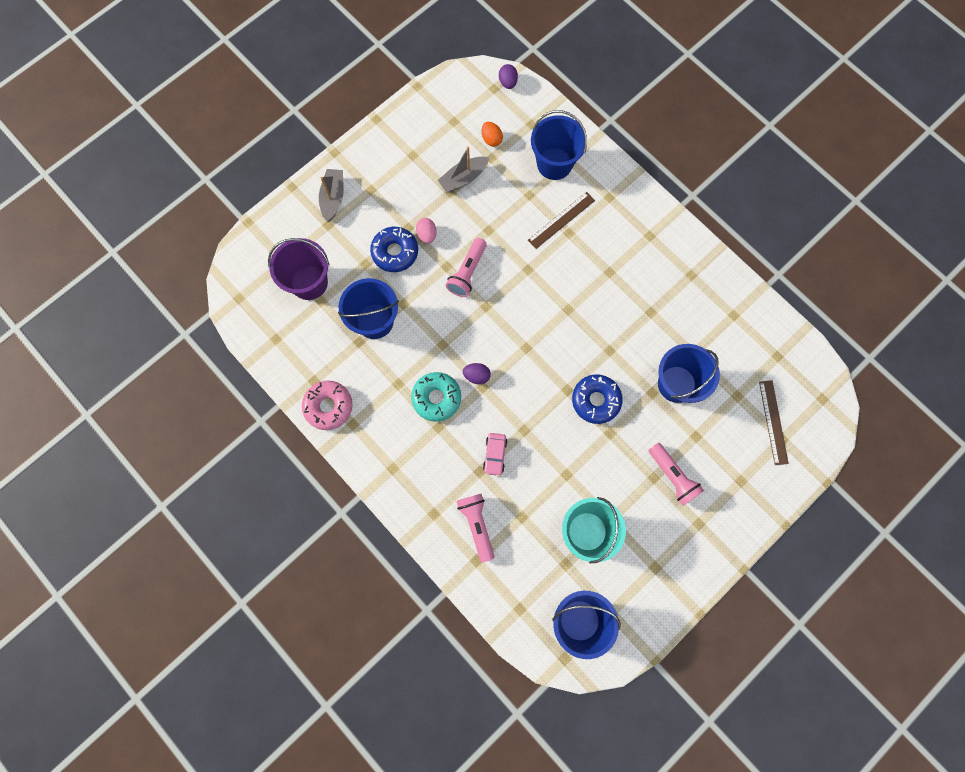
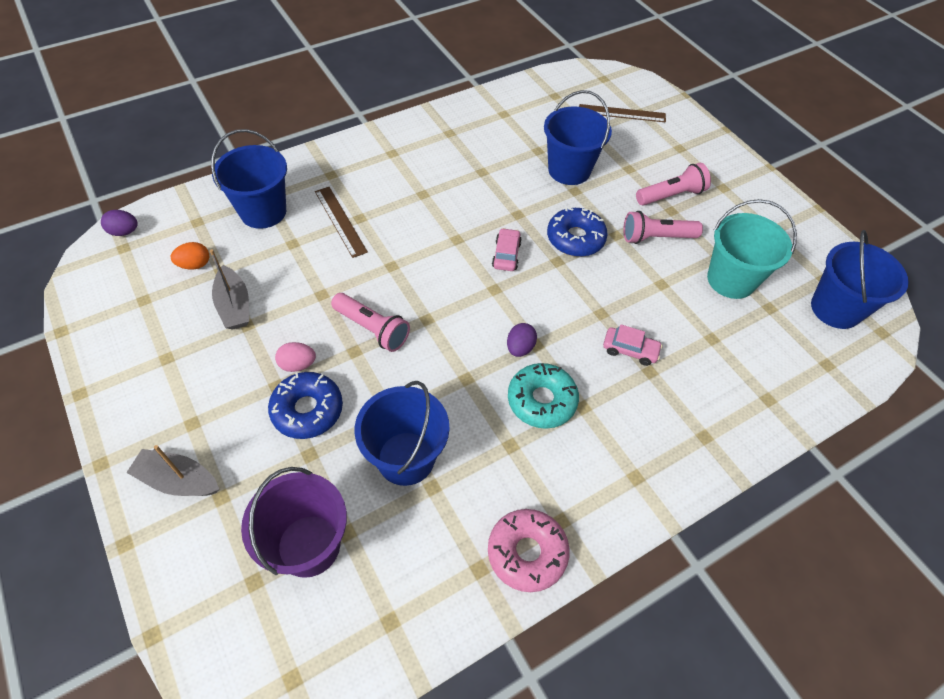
camera: 80 degrees left, 20 degrees down
(477, 525) = (721, 388): pink flashlight -> pink flashlight (656, 237)
(562, 350) = (506, 255): none -> pink car

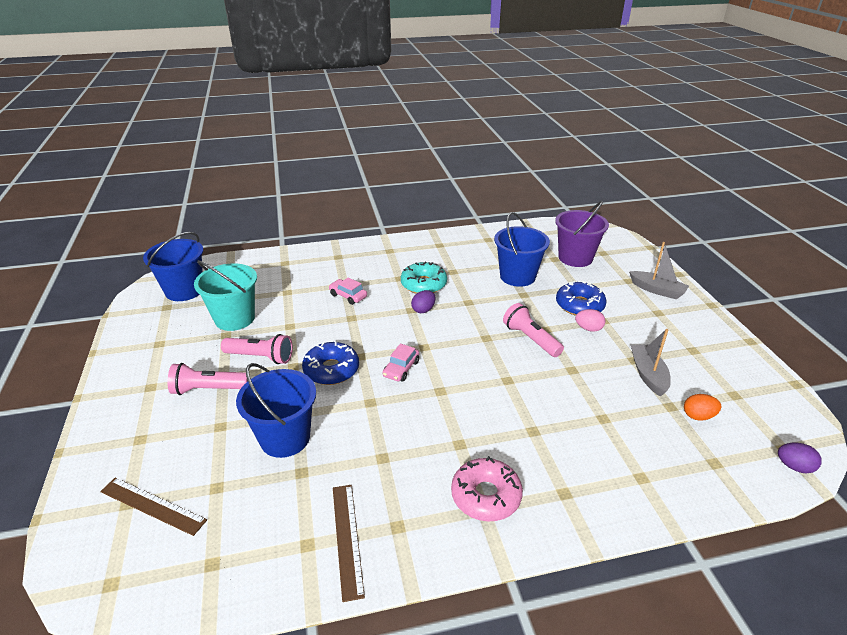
camera: 160 degrees left, 20 degrees down
(263, 211) = (641, 459): blue bucket -> none
(340, 221) = (554, 431): brown ruler -> brown ruler (347, 538)
(527, 553) = (462, 239): pink donut -> pink donut (486, 496)

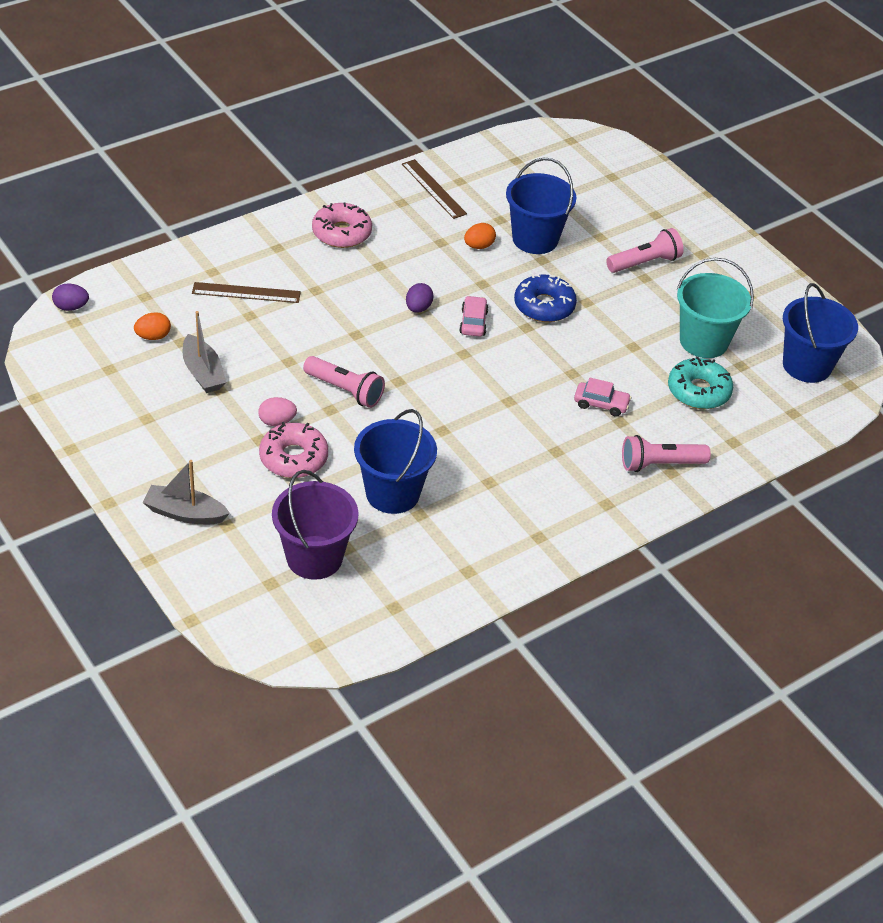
camera: 155 degrees right, 10 degrees up
(152, 506) = (592, 178): brown ruler -> brown ruler (246, 292)
(261, 357) = (628, 303): pink flashlight -> pink flashlight (660, 464)
(347, 443) = (479, 246): none -> orange egg
(423, 284) = (516, 446): turquoise donut -> turquoise donut (698, 391)
(423, 310) = (493, 404): purple egg -> purple egg (418, 308)
(579, 305) = (293, 458): blue donut -> pink donut

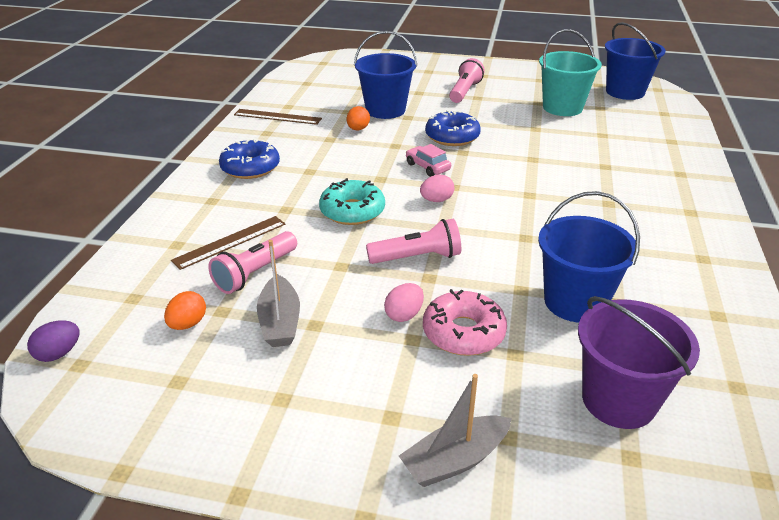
camera: 40 degrees left, 10 degrees down
(203, 372) = (280, 321): grey boat -> grey boat turned 60 degrees clockwise
(341, 233) = (250, 168): pink donut -> blue donut
(418, 308) = (378, 179): purple egg -> none
(430, 356) = (436, 200): none -> pink egg
(601, 404) = (578, 164): pink car -> none
(660, 464) = (667, 173): pink flashlight -> pink flashlight (255, 273)
(698, 391) = (608, 129): turquoise donut -> turquoise donut (352, 211)

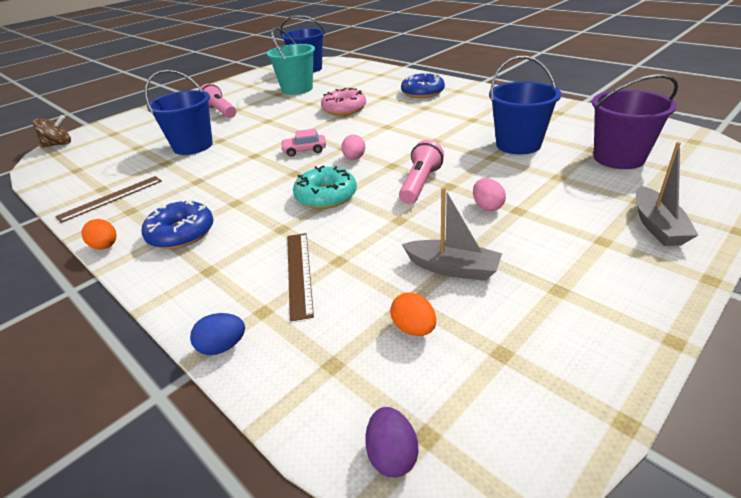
camera: 55 degrees left, 0 degrees up
(133, 243) = (222, 347): none -> blue egg
(255, 273) = (367, 267): pink flashlight -> none
(337, 56) = (58, 144): none -> brown spinning top
(358, 129) = (203, 164): orange egg -> orange egg (105, 246)
(452, 137) = (276, 131): blue donut -> blue donut (422, 92)
(463, 332) = (524, 189): pink donut -> pink donut (344, 109)

